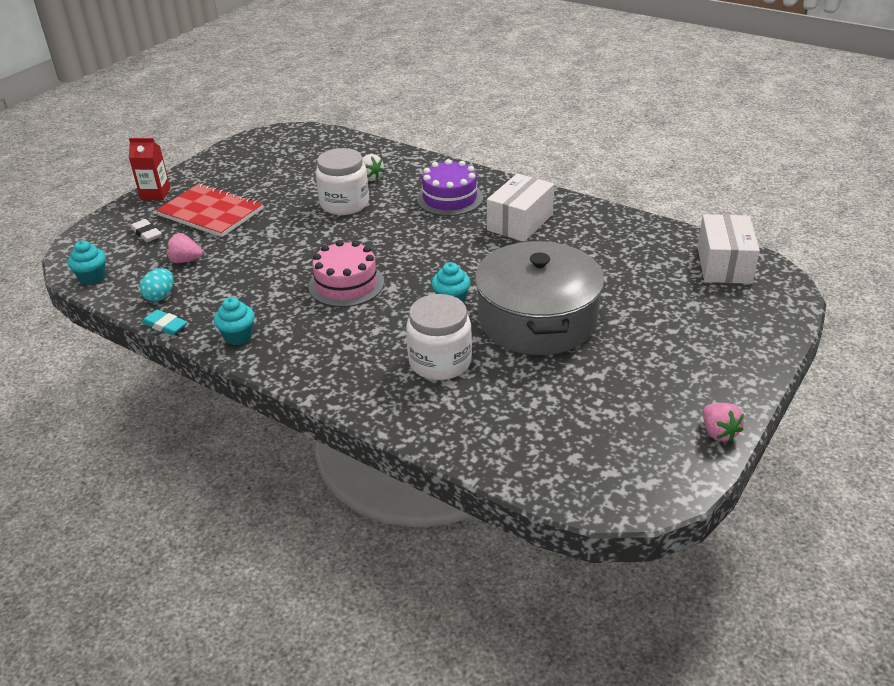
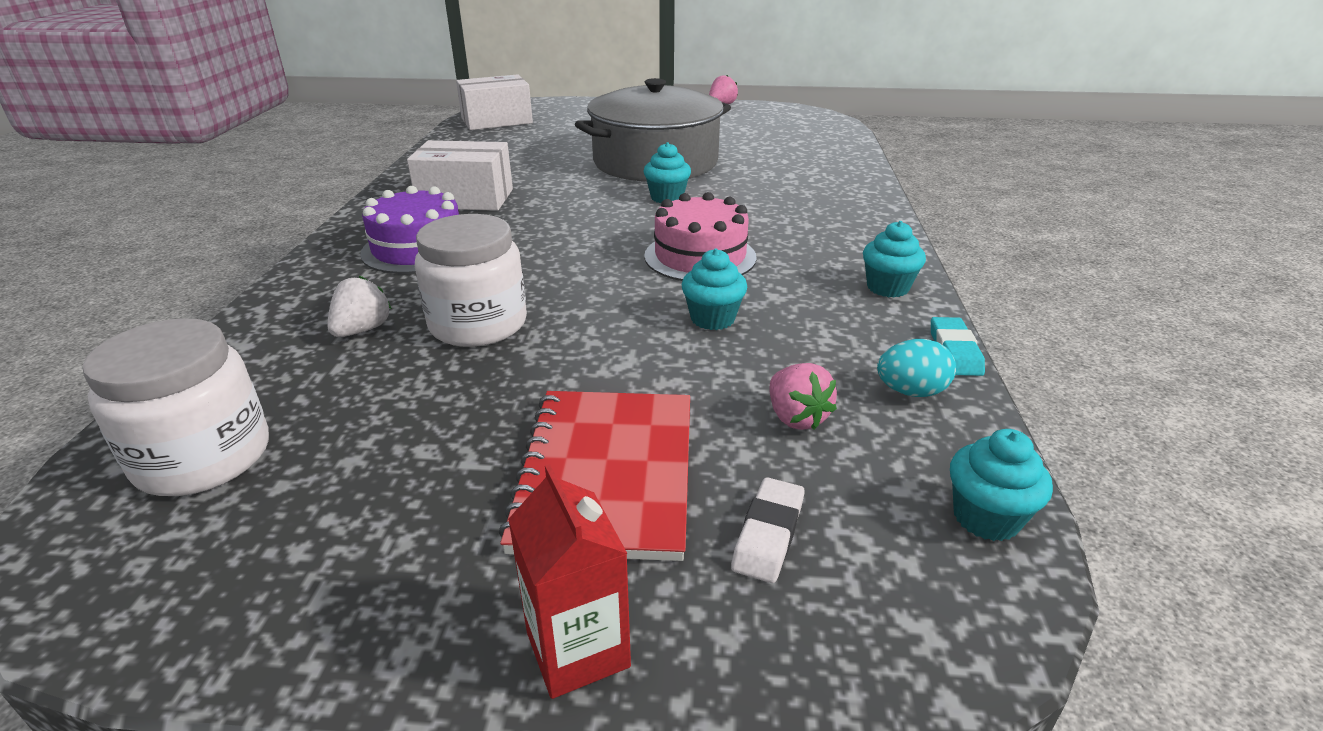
camera: 120 degrees left, 5 degrees down
(277, 265) = (712, 319): none -> turquoise cupcake
(440, 362) = (768, 182): white jar -> white jar (203, 457)

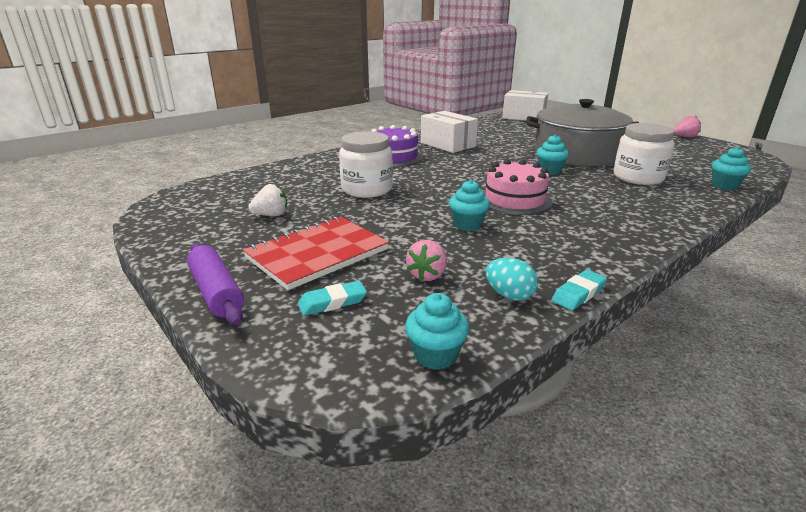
camera: 45 degrees right, 5 degrees down
(203, 457) = (225, 193): white jar -> white jar (638, 177)
(362, 330) = (326, 176): white strawberry -> white strawberry (271, 215)
(577, 649) = (216, 292): red carton -> purple rolling pin
(768, 534) = (332, 302): white eraser -> turquoise eraser
(887, 287) = (601, 251): turquoise cupcake -> turquoise cupcake (724, 186)

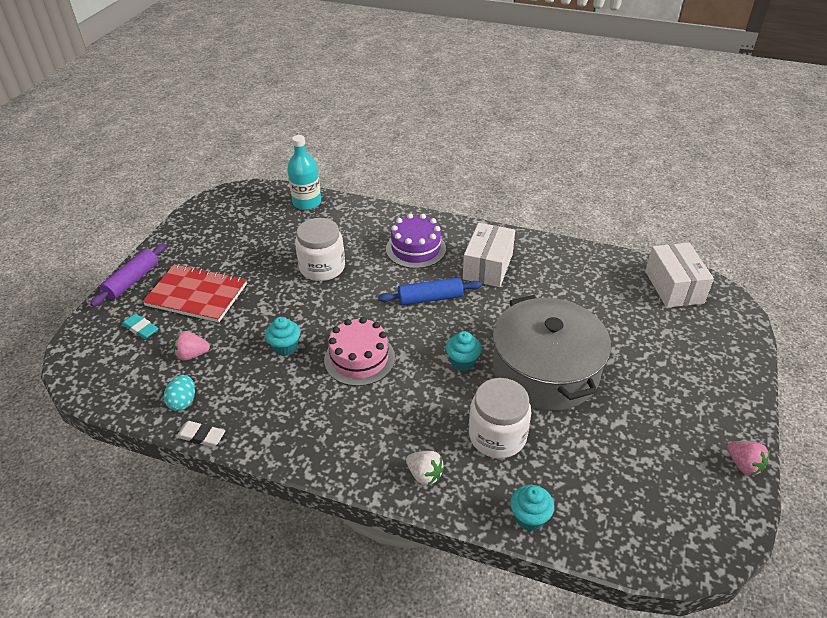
camera: 60 degrees right, 15 degrees up
(254, 177) = (307, 202): none -> turquoise bottle
(271, 215) = (242, 247): white strawberry -> white strawberry (424, 475)
(435, 355) = (104, 390): turquoise cupcake -> none
(463, 165) = (430, 298): none -> blue rolling pin
(578, 293) = (201, 436): turquoise eraser -> white eraser

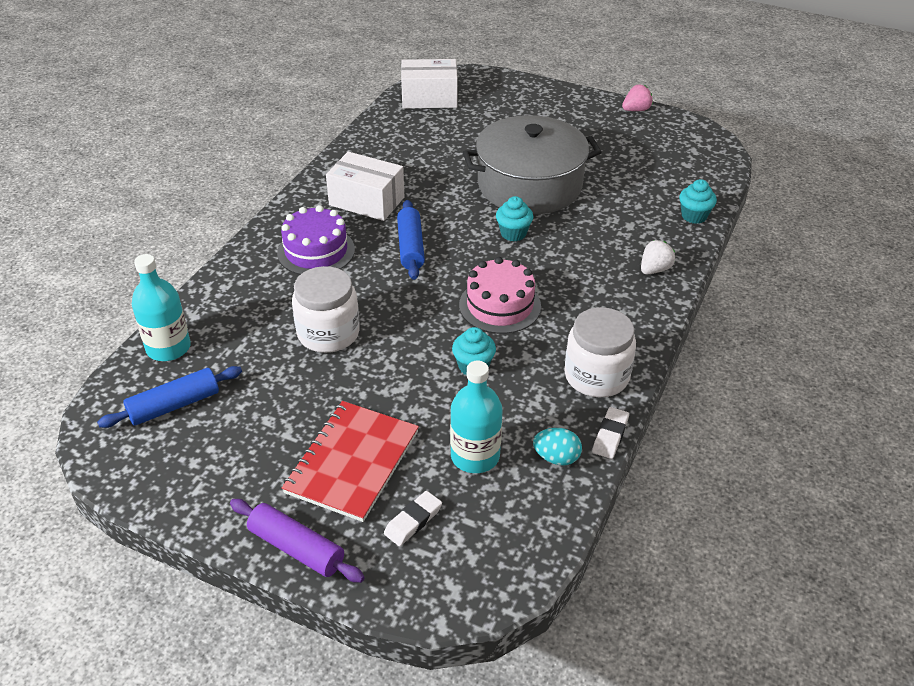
camera: 85 degrees left, 0 degrees up
(141, 328) = (413, 521): turquoise eraser -> white eraser
(192, 355) = (475, 456): pink strawberry -> turquoise bottle
(255, 214) = (174, 405): none -> blue rolling pin
(497, 436) = (608, 222): white jar -> white jar (596, 376)

